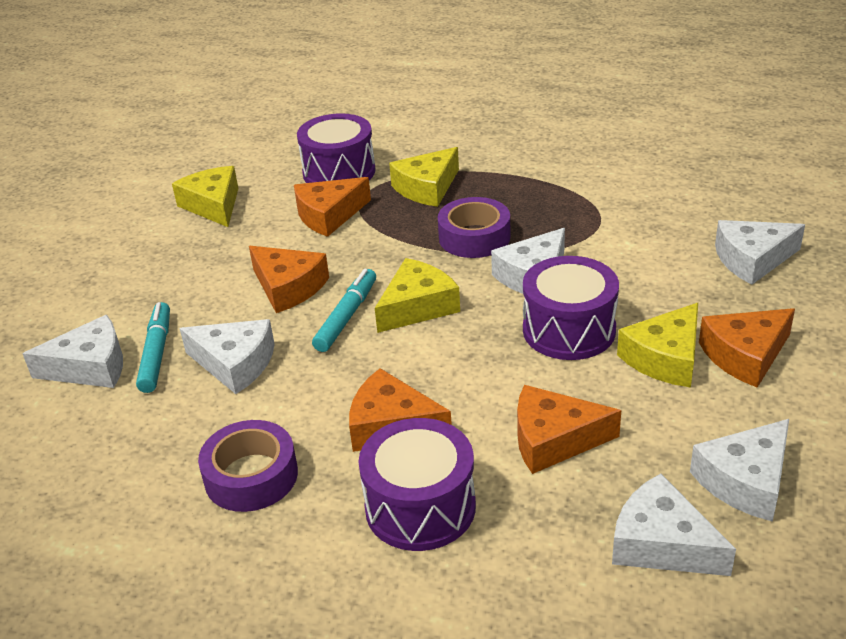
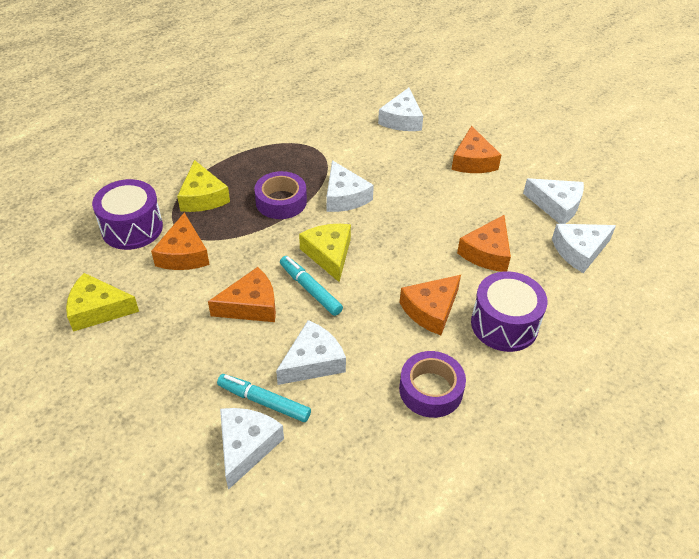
camera: 65 degrees left, 10 degrees up
(569, 330) = (404, 206): purple drum -> none
(665, 358) = (454, 186): yellow cheese -> none
(745, 481) = (556, 206): white cheese -> white cheese turned 45 degrees counterclockwise

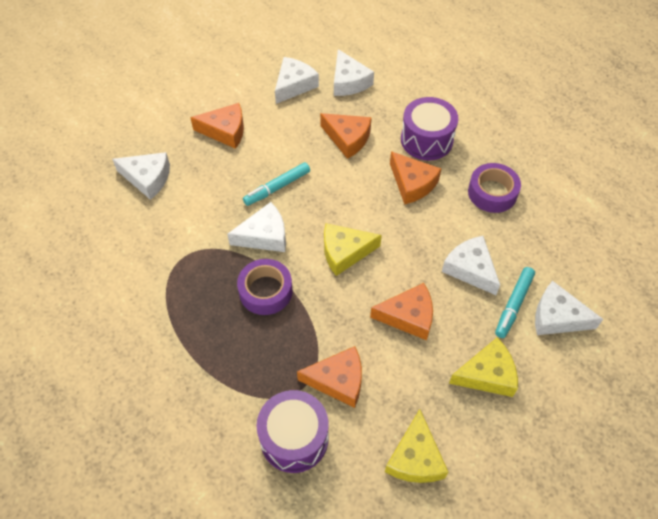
camera: 85 degrees left, 10 degrees up
(202, 197) = (250, 367): yellow cheese -> yellow cheese (487, 374)
(251, 305) = (408, 316): orange cheese -> orange cheese turned 105 degrees clockwise
(310, 289) = (389, 268): turquoise marker -> turquoise marker (277, 187)

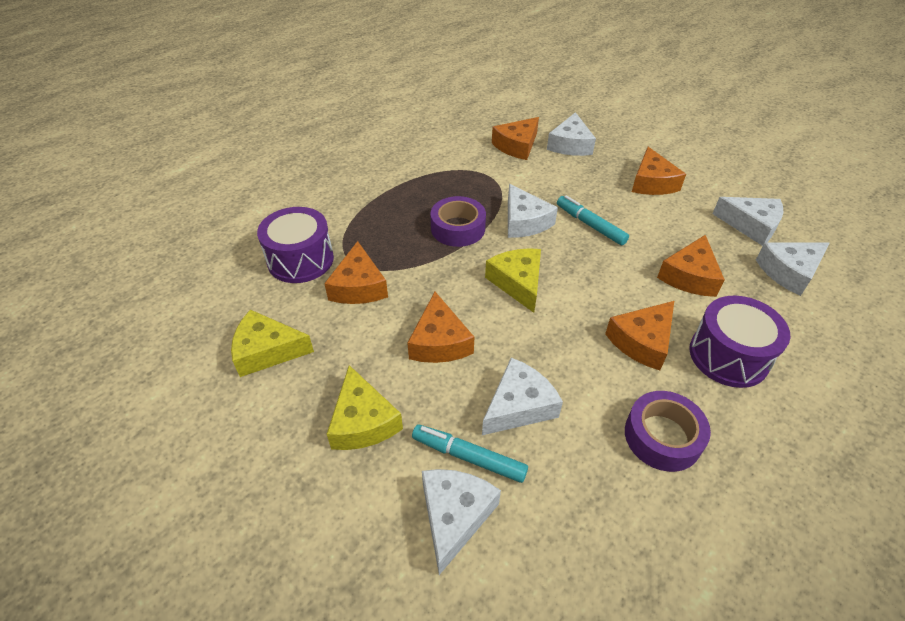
camera: 85 degrees right, 10 degrees down
(136, 224) = (517, 146): none -> orange cheese

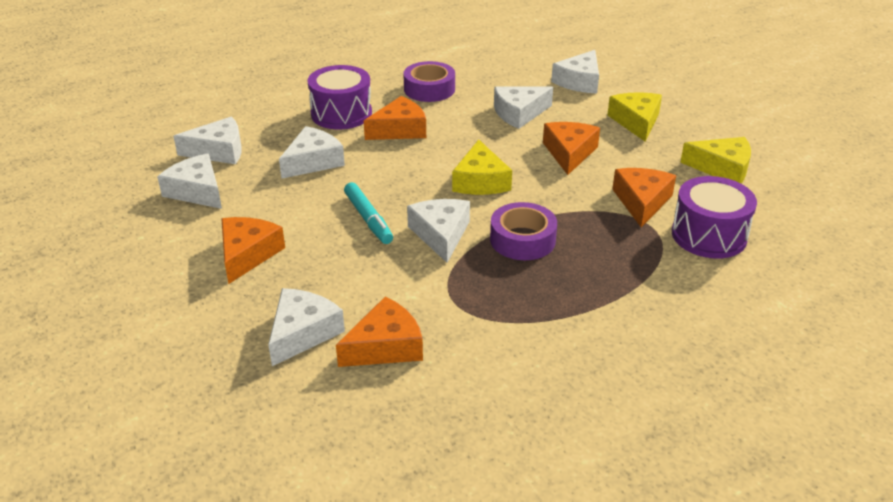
camera: 165 degrees left, 10 degrees down
(468, 457) = (563, 99): turquoise marker -> none
(689, 276) = (313, 162): orange cheese -> white cheese

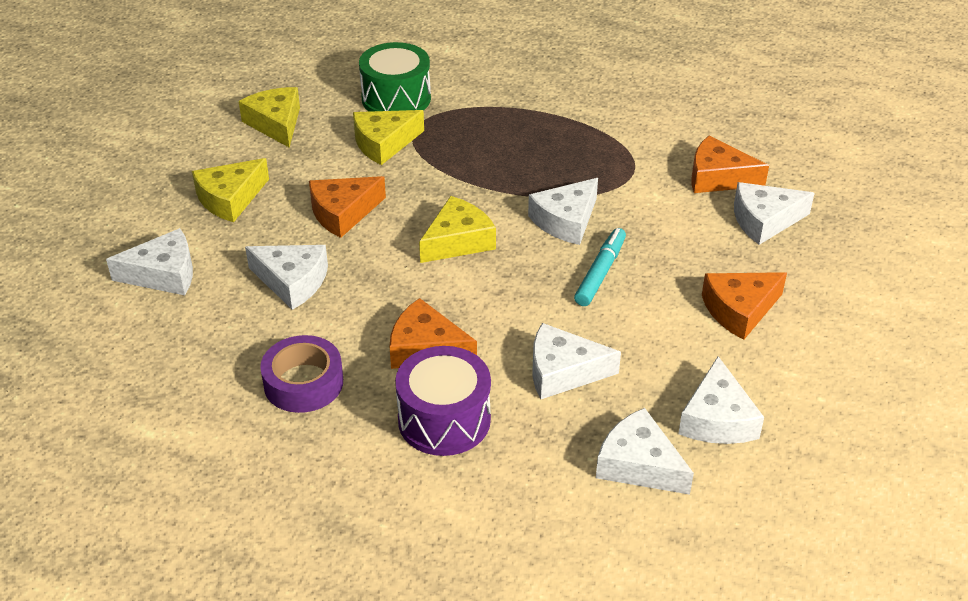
camera: 130 degrees left, 5 degrees up
(522, 240) = (516, 177): purple tape -> none
(642, 202) = (383, 143): orange cheese -> yellow cheese
(709, 235) = (396, 98): purple drum -> green drum

